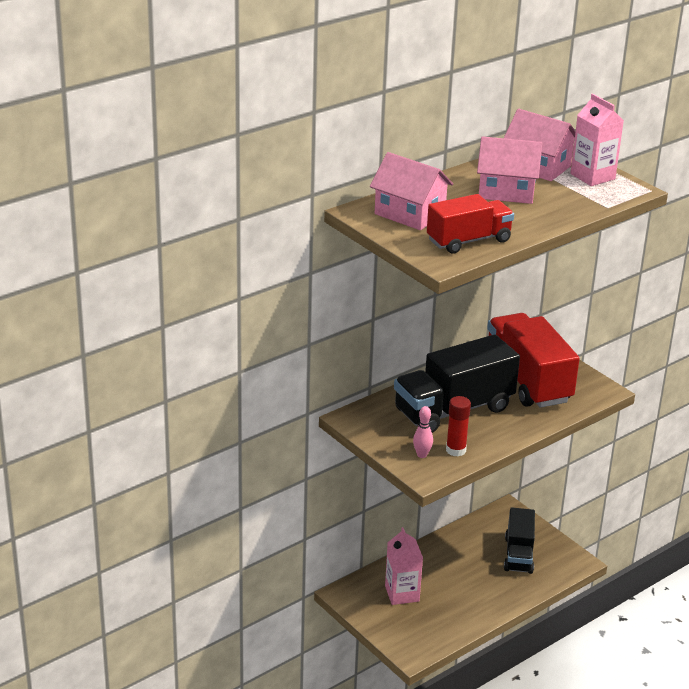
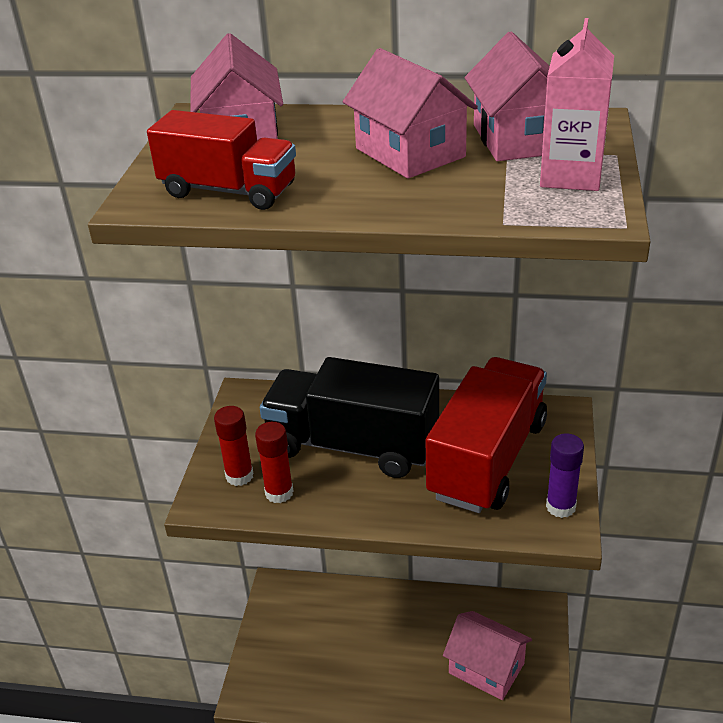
camera: 50 degrees right, 5 degrees up
(402, 593) = (322, 625): pink carton -> none
(422, 455) = (239, 476): pink bowling pin -> red glue stick
(518, 555) = (486, 668): black truck -> pink house
(590, 383) = (560, 507): none -> purple glue stick

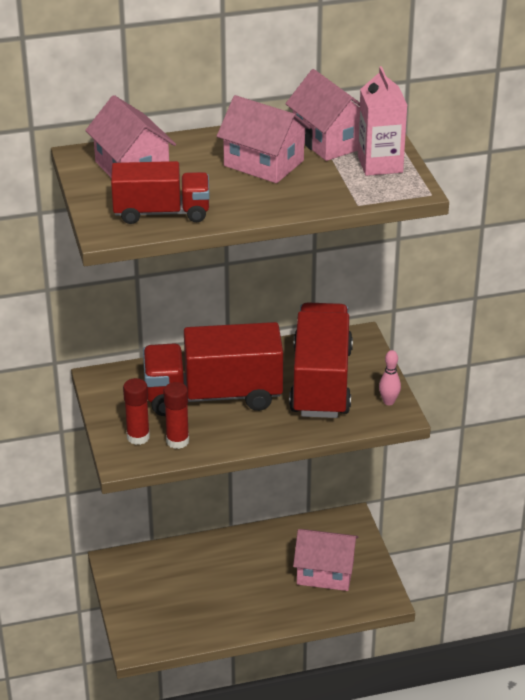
camera: 25 degrees left, 0 degrees up
(352, 445) = (213, 396): black truck -> red truck
(560, 507) = (388, 402): purple glue stick -> pink bowling pin

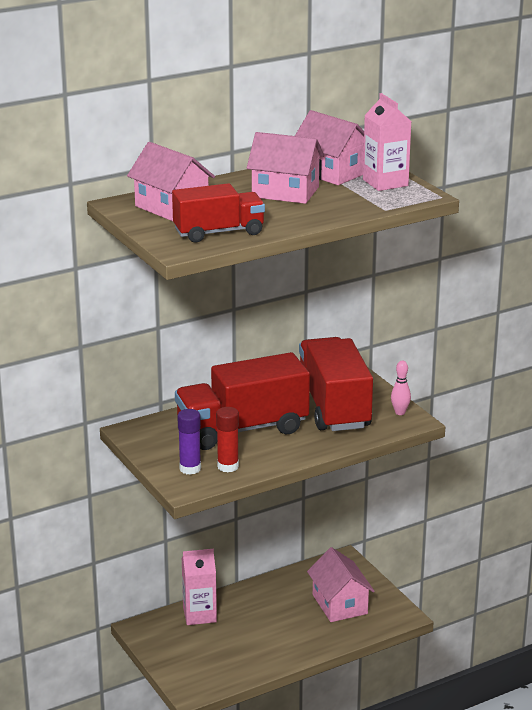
camera: 15 degrees left, 10 degrees down
(138, 437) = (190, 468): red glue stick -> purple glue stick
(178, 558) = (199, 615): none -> pink carton
(325, 572) = (339, 604): pink house -> pink house turned 75 degrees clockwise

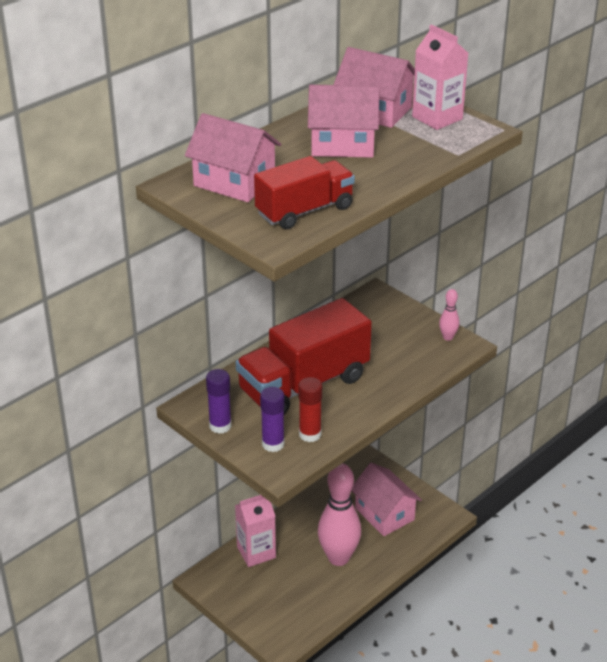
camera: 15 degrees left, 10 degrees up
(149, 449) = (220, 426): none -> purple glue stick
(277, 632) = (338, 558): none -> pink bowling pin
(333, 407) = (380, 341): red truck -> none

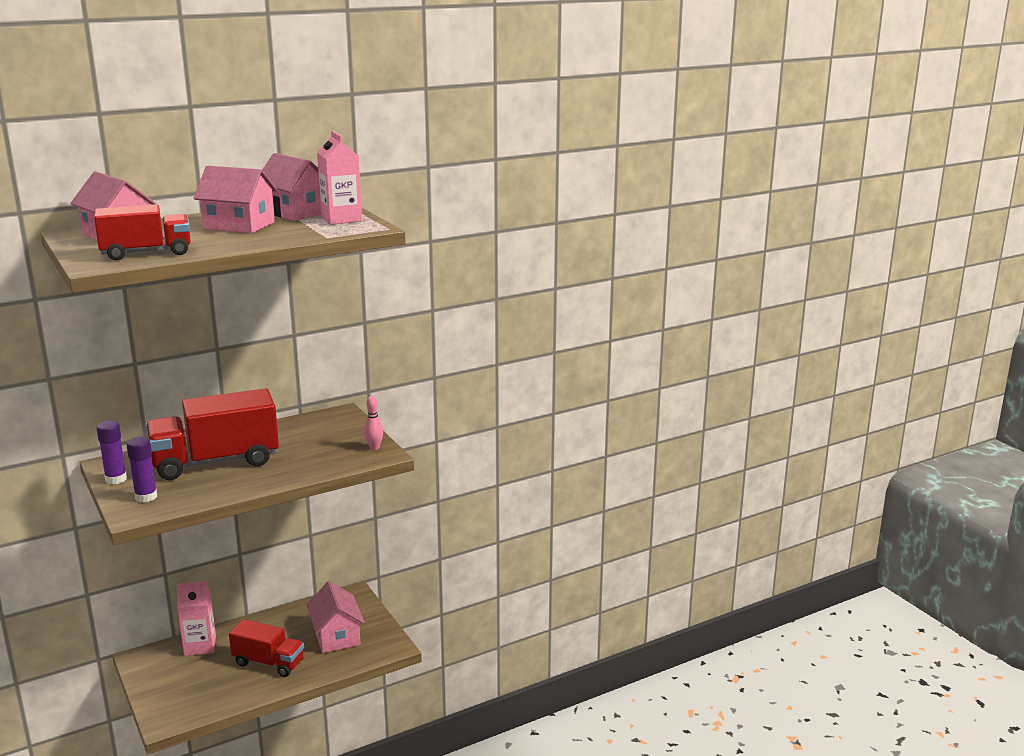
camera: 15 degrees right, 15 degrees down
(310, 434) = (184, 495): red glue stick -> none
(338, 558) = (268, 663): pink bowling pin -> red truck

